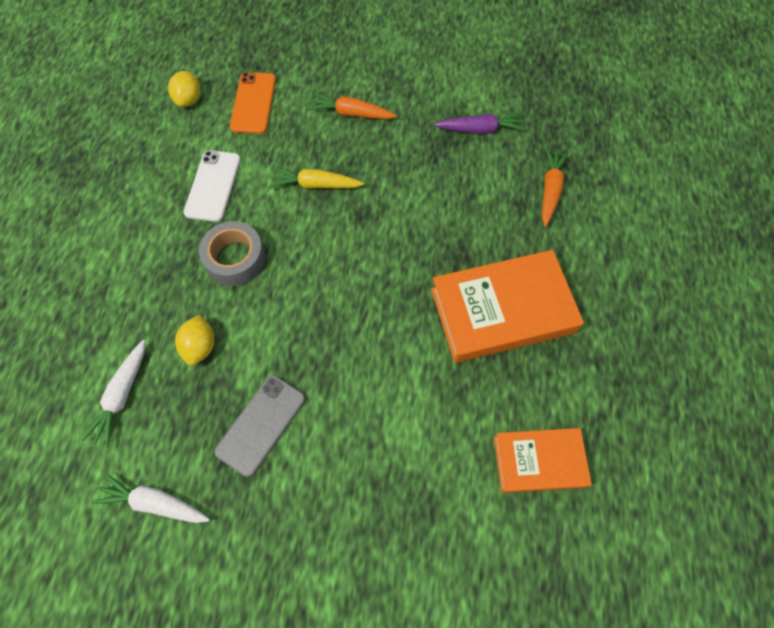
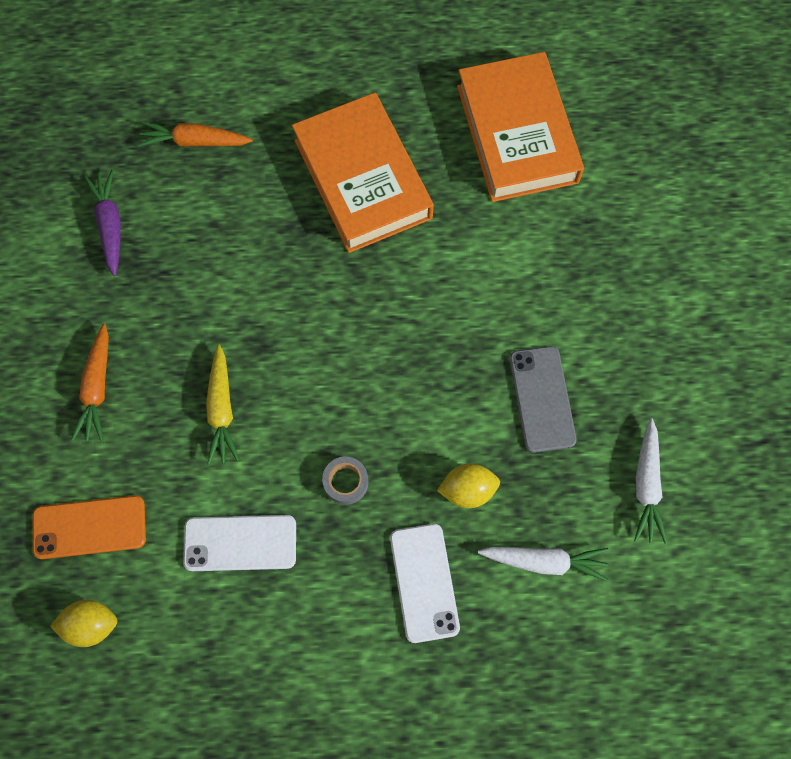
camera: 100 degrees left, 5 degrees up
(140, 301) = (424, 582): none -> white phone
(235, 258) = (345, 482): grey tape -> grey tape, size x0.59
(261, 424) = (542, 399): grey phone -> grey phone turned 60 degrees clockwise
(539, 461) = (517, 134): orange book -> orange book, size x1.66

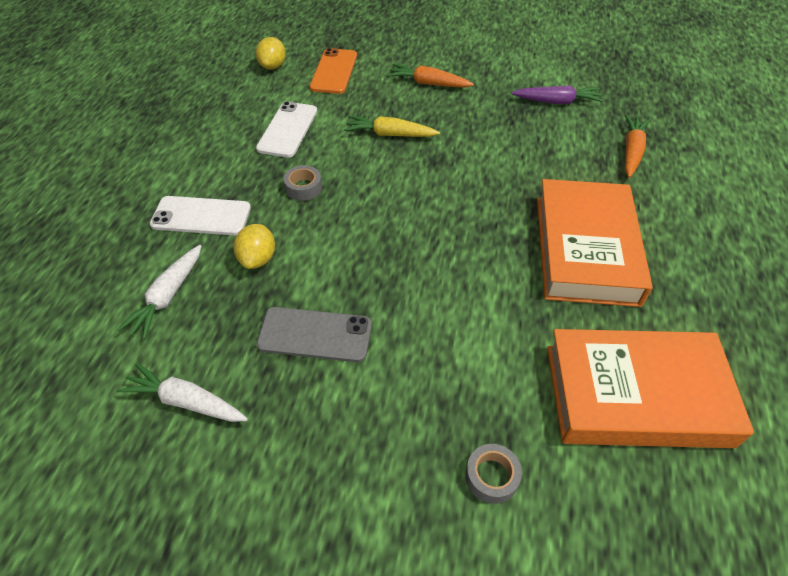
camera: 105 degrees right, 20 degrees down
(362, 179) = (585, 249): orange book -> orange book turned 75 degrees counterclockwise
(623, 228) = (491, 476): none -> grey tape

